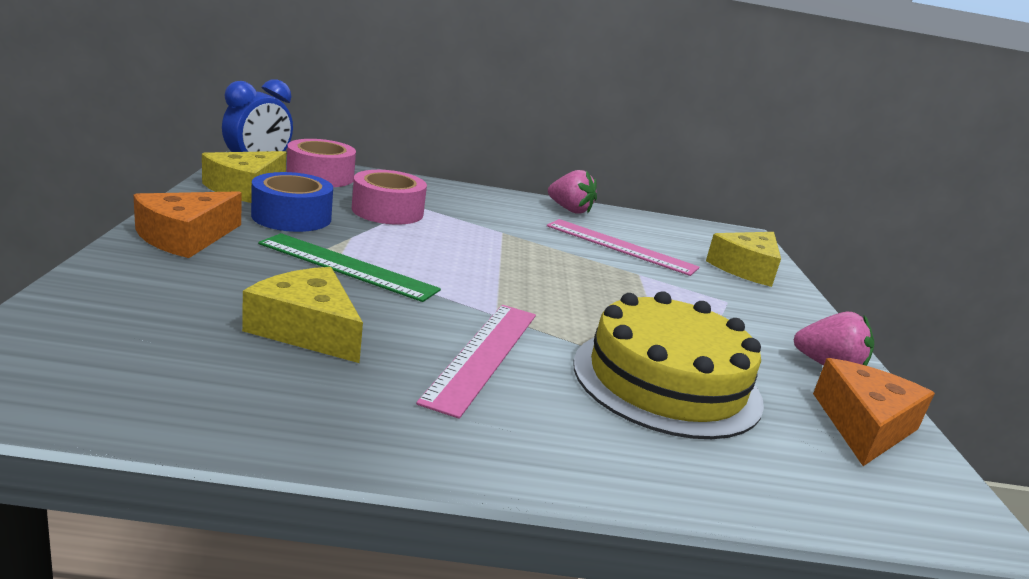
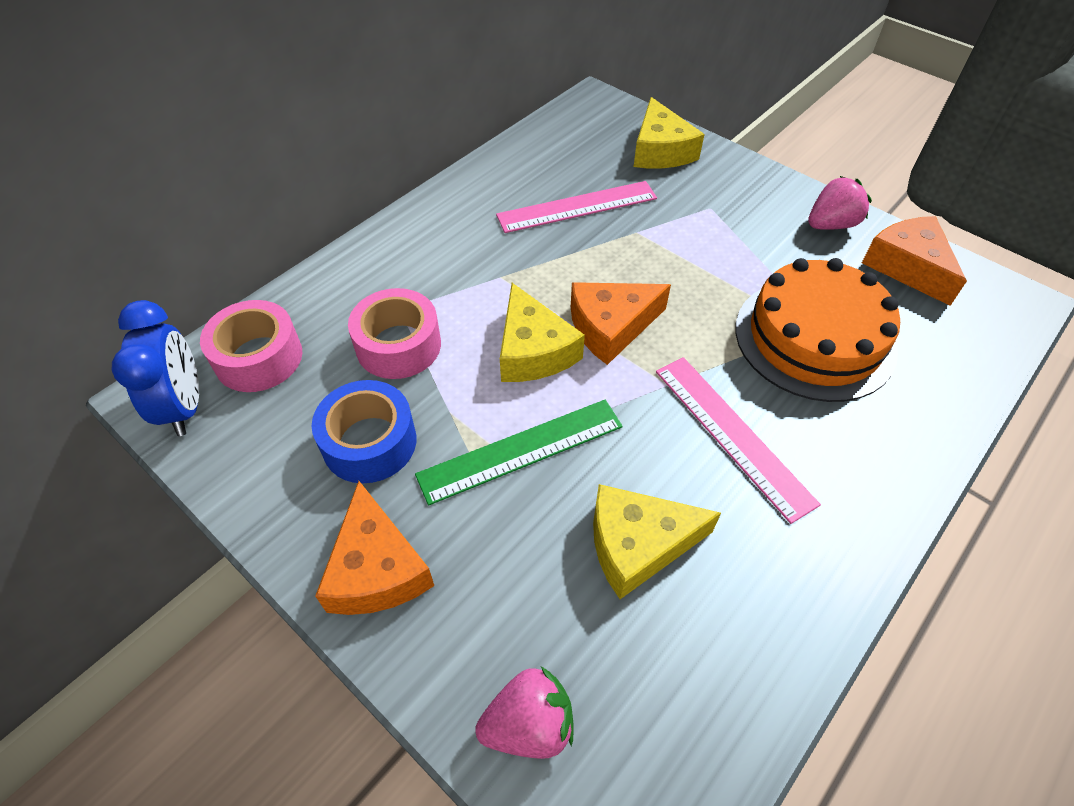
camera: 45 degrees left, 30 degrees up
(245, 189) = (258, 452): yellow cheese -> yellow cheese (533, 350)
(520, 280) = (611, 327): none -> orange cheese
(570, 210) = (475, 189): pink strawberry -> pink strawberry (529, 724)
(666, 381) = (814, 338): yellow cake -> orange cake

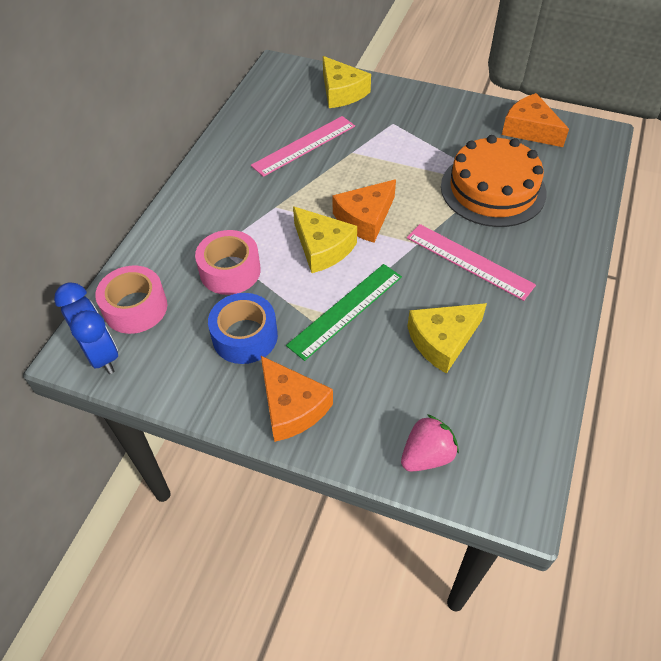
camera: 20 degrees left, 0 degrees up
(831, 224) = (473, 115): pink strawberry -> none

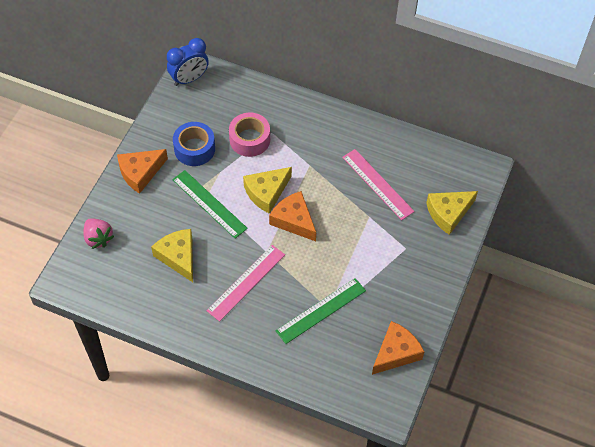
camera: 90 degrees right, 5 degrees up
(135, 308) = (223, 92): pink tape -> none
(493, 189) = (321, 310): orange cake -> green ruler

